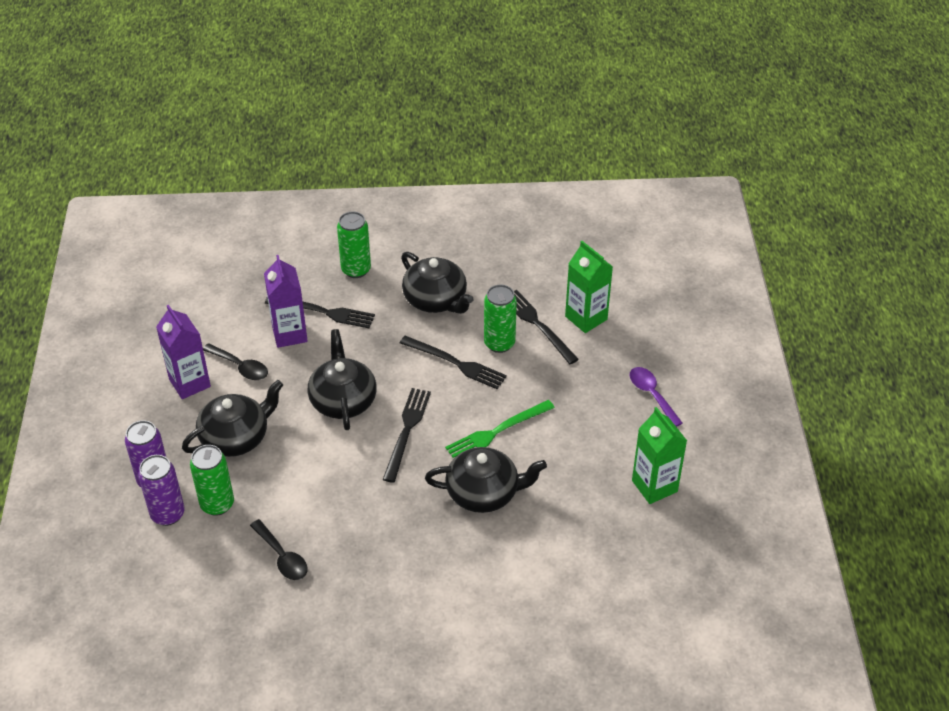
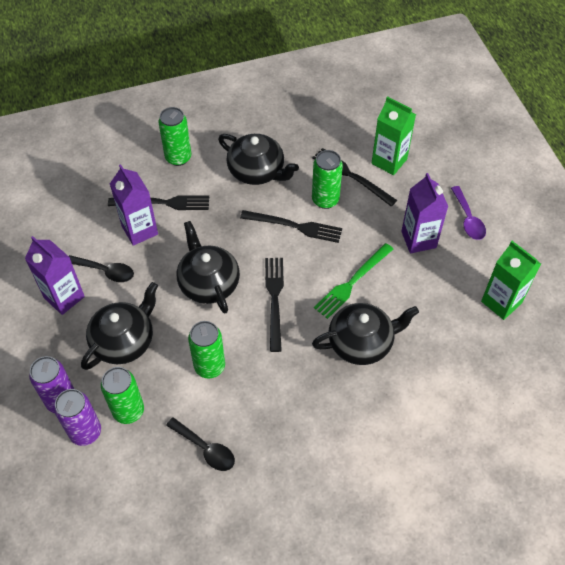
camera: 15 degrees left, 10 degrees up
(314, 481) = (209, 366): none -> green can
(587, 404) = (418, 239): none -> purple carton
(651, 395) = (468, 219): purple spoon -> purple spoon turned 150 degrees counterclockwise

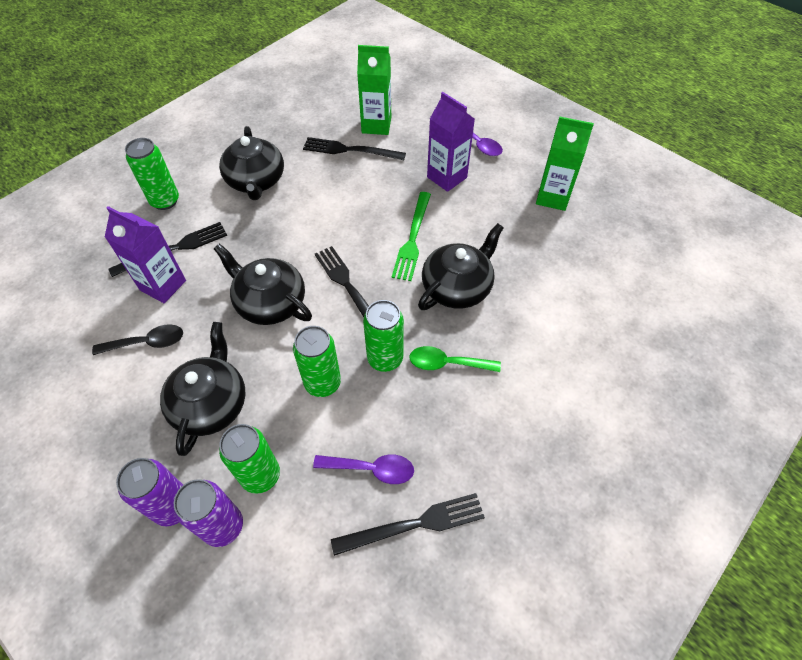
camera: 30 degrees left, 0 degrees up
(64, 297) = (112, 392): purple carton -> none
(205, 449) = (371, 469): black spoon -> purple spoon
(257, 171) = (256, 181): black teapot -> black teapot turned 75 degrees clockwise
(295, 226) = (325, 214): black fork -> black fork (414, 524)
(311, 400) = (447, 363): none -> green spoon
(325, 200) = (339, 179): green can -> green can (385, 358)

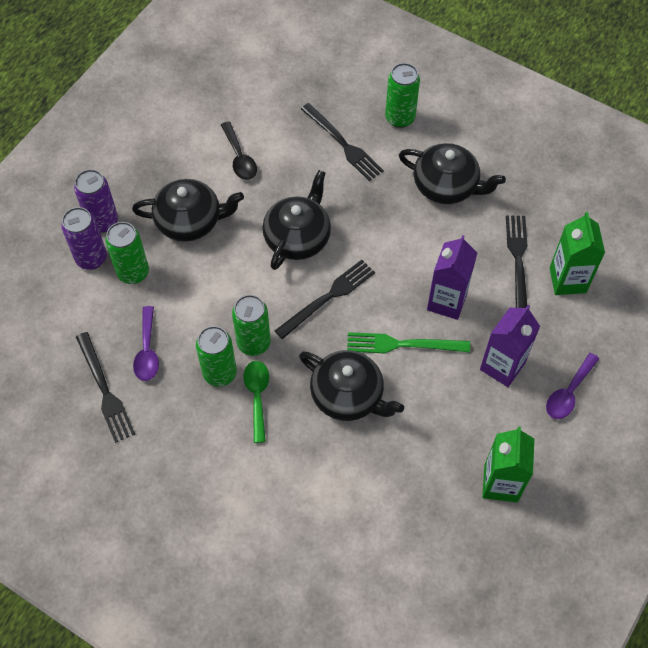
camera: 80 degrees right, 5 degrees up
(163, 285) = (300, 149): purple carton -> purple carton (447, 301)
(256, 181) = (446, 185): black teapot -> black teapot turned 135 degrees counterclockwise
(322, 383) = (221, 298): green can -> green can (220, 373)

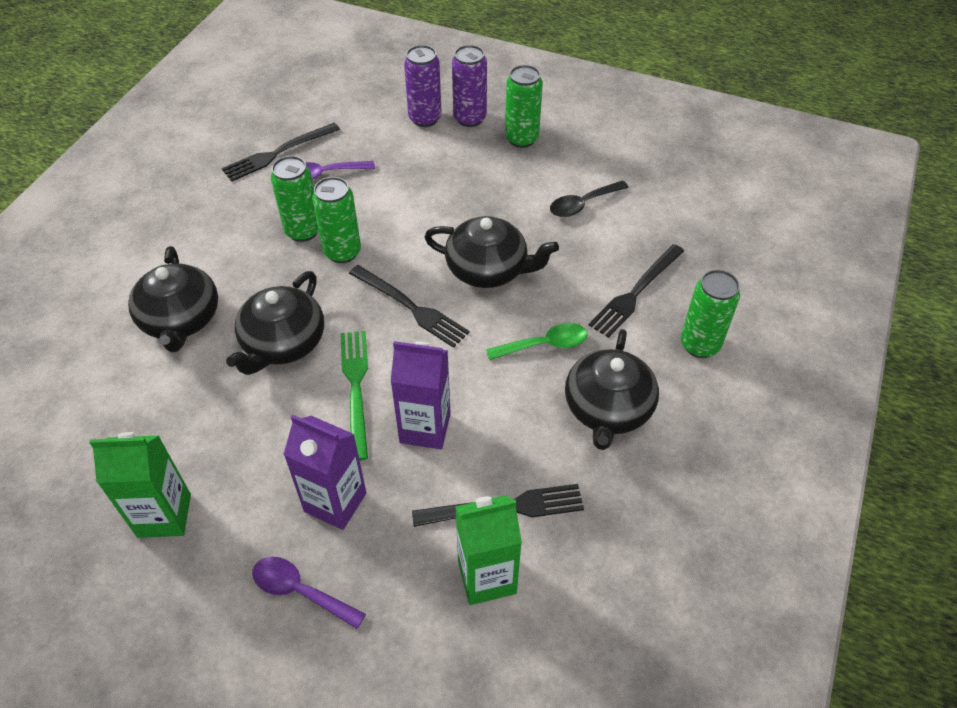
camera: 80 degrees right, 10 degrees down
(133, 272) = (414, 149): green can -> green can (521, 139)
(190, 220) = (487, 179): black teapot -> black teapot (181, 320)
(257, 396) = (277, 264): green spoon -> green spoon (544, 345)

